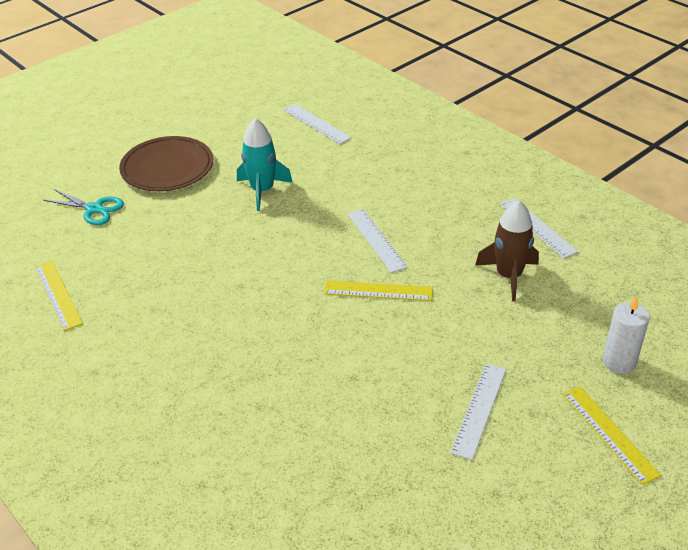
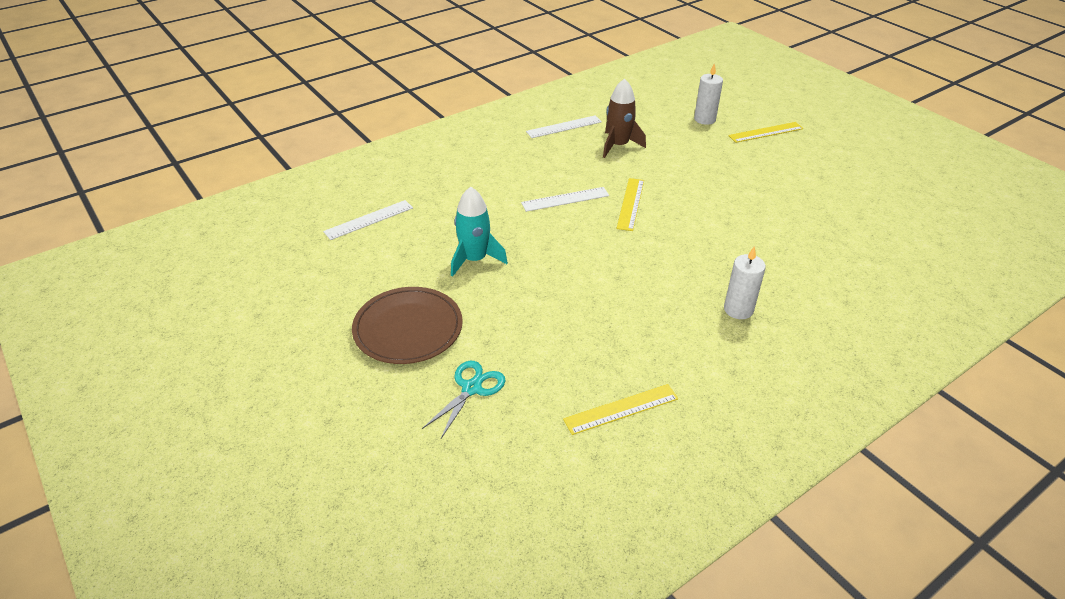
camera: 85 degrees left, 0 degrees up
(188, 380) = (738, 309): none -> white candle
(479, 410) = (753, 174): white ruler -> none

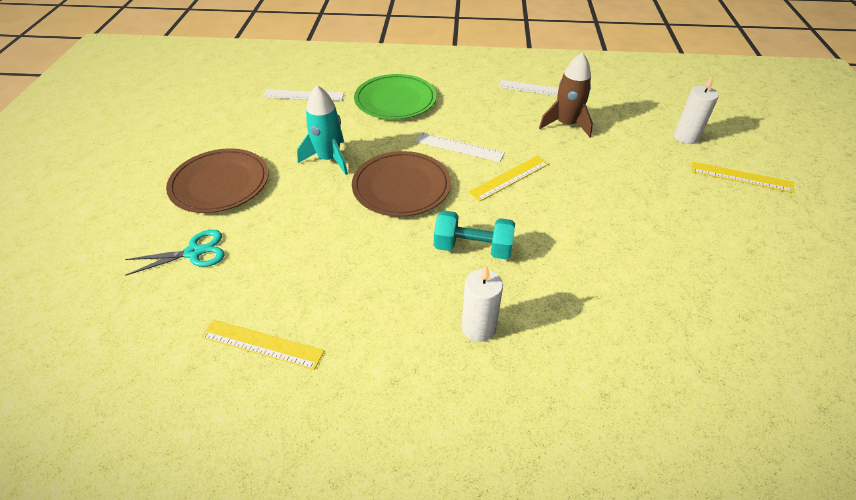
camera: 40 degrees right, 5 degrees up
(461, 186) = (395, 100): none -> green plate
(563, 250) = (401, 187): none -> brown plate
(670, 264) = (473, 248): none -> turquoise dumbbell

